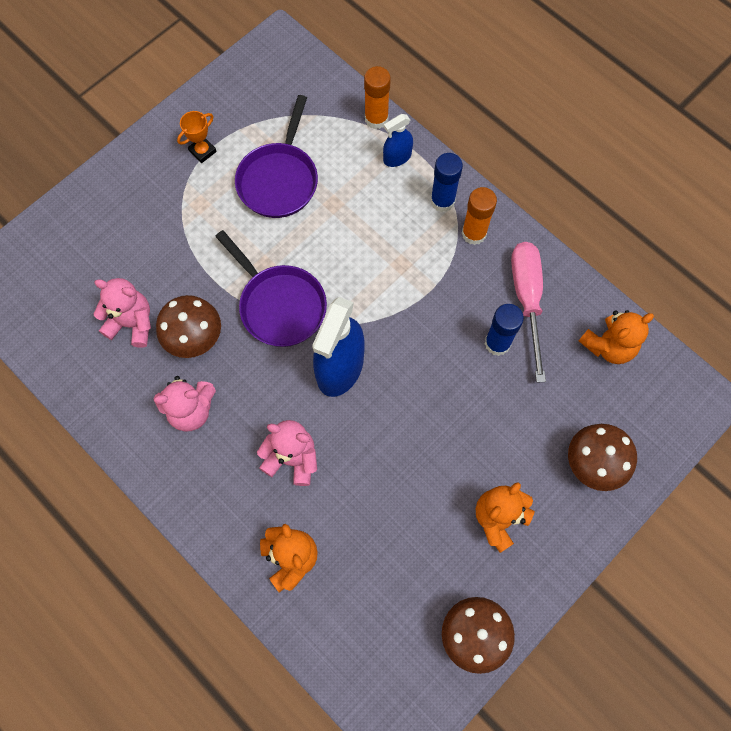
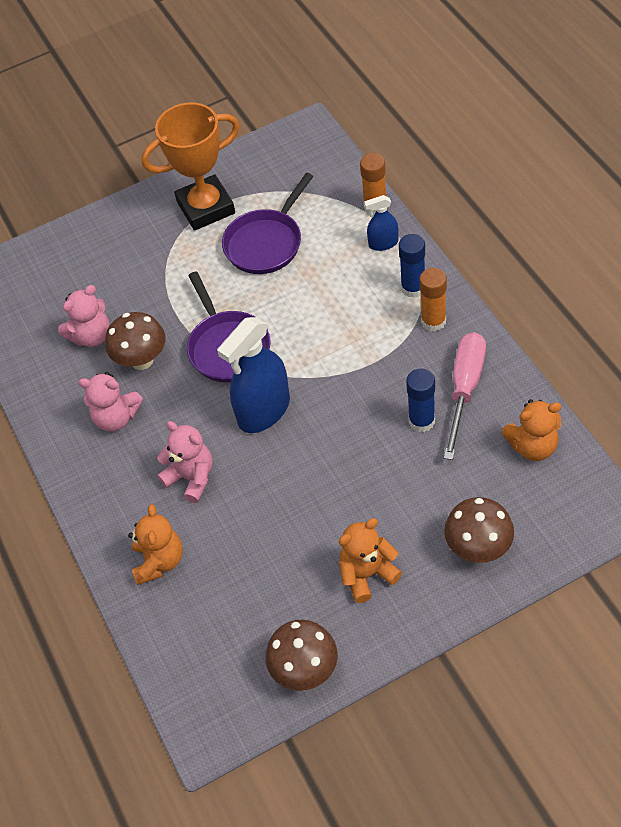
camera: 25 degrees right, 15 degrees down
(132, 323) = (92, 336): pink teddy bear -> pink teddy bear turned 105 degrees clockwise
(202, 151) = (206, 207): orange trophy -> orange trophy, size x2.40

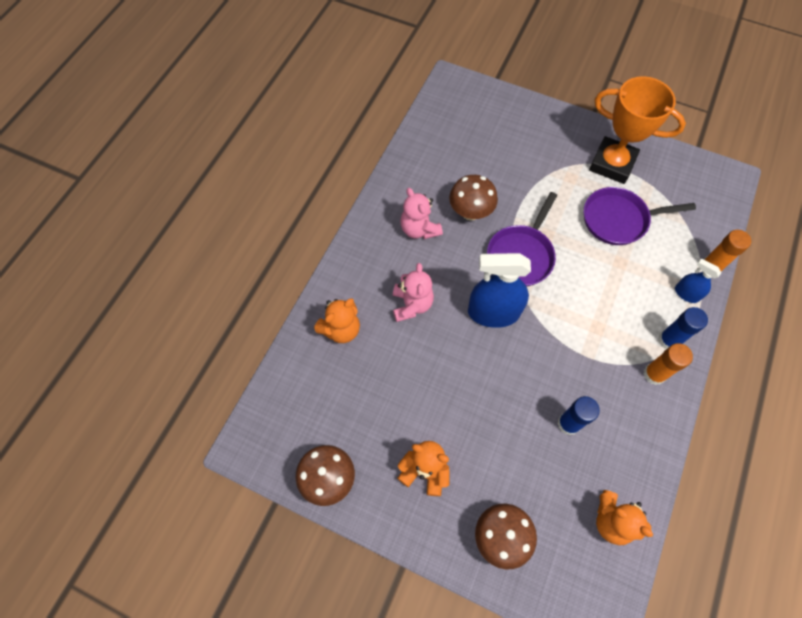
camera: 45 degrees right, 10 degrees up
(92, 336) = (463, 172): pink teddy bear -> none
(465, 389) = (618, 436): pink screwdriver -> none

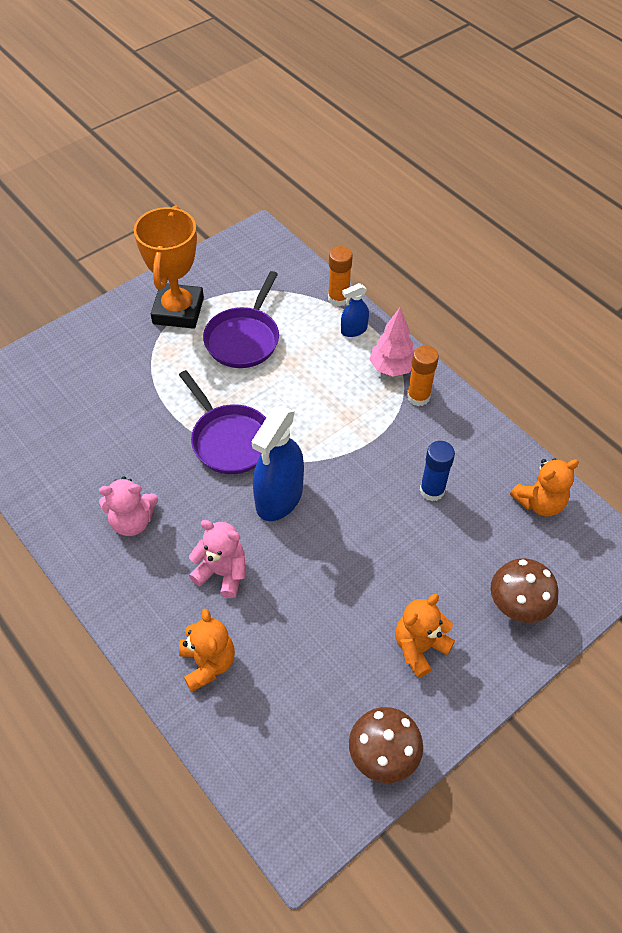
camera: 65 degrees left, 10 degrees down
(470, 212) = (146, 461): brown mushroom -> none
(612, 164) = (178, 311): orange trophy -> orange trophy turned 45 degrees counterclockwise
(669, 340) = (391, 368): blue glue stick -> pink tree

